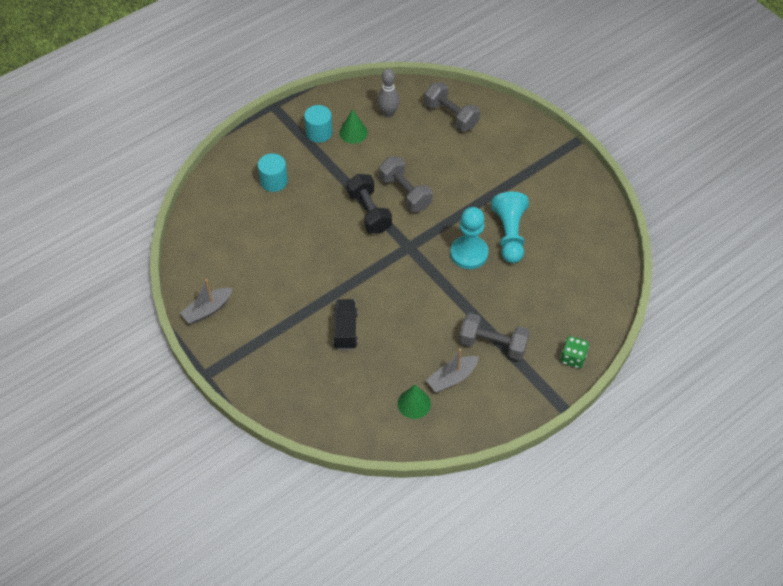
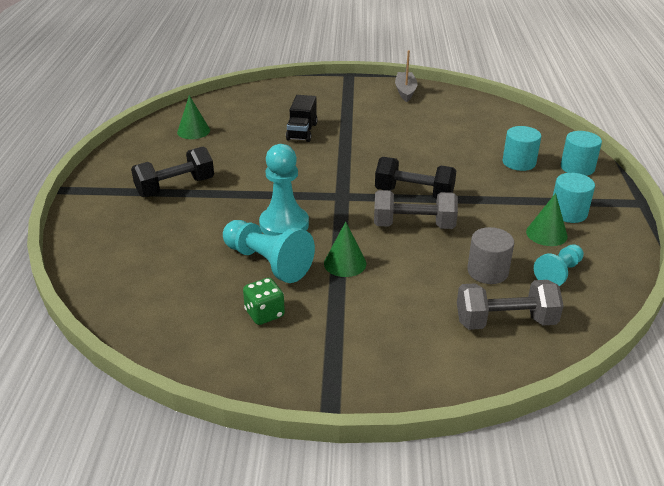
camera: 130 degrees right, 20 degrees down
(253, 150) = (577, 167): none -> turquoise cylinder
(345, 330) = (302, 132): black truck -> black truck turned 60 degrees clockwise
(388, 113) = (558, 273): grey bowling pin -> turquoise pawn
(416, 140) = (487, 271): none -> grey cylinder
(452, 378) = (183, 155): grey boat -> none
(473, 201) = (345, 263): none -> green cone
(493, 344) = (175, 187): grey dumbbell -> black dumbbell
(572, 358) = (89, 220): green dice -> green dice (264, 314)

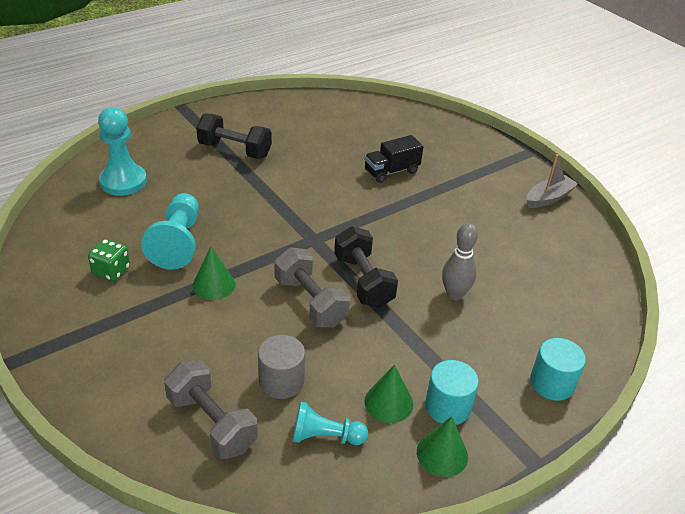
camera: 50 degrees right, 5 degrees up
(193, 131) = (324, 119): green cone -> green cone (442, 454)
(284, 224) = (237, 227): turquoise pawn -> turquoise pawn (123, 181)
(465, 165) = (454, 294): none -> grey bowling pin
(519, 162) = (506, 332): turquoise cylinder -> none

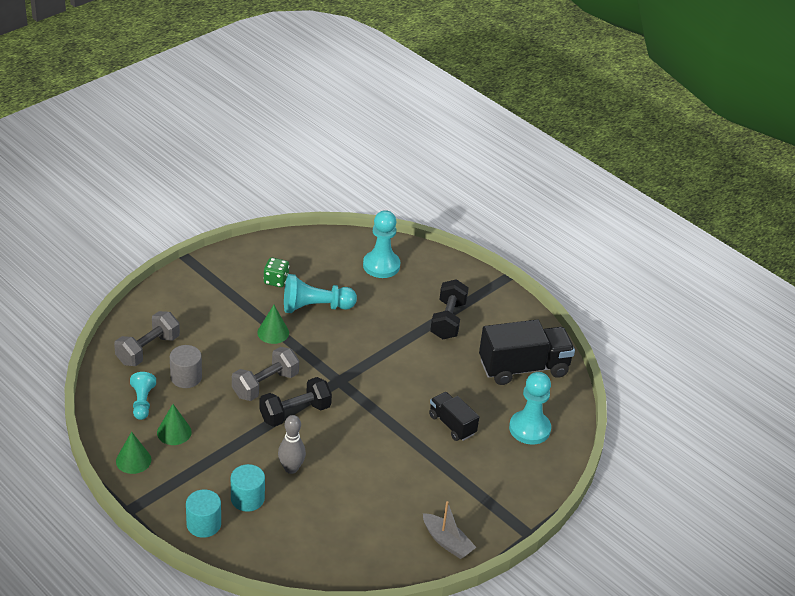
camera: 80 degrees right, 0 degrees up
(317, 118) = (523, 368): none -> black truck
(400, 129) = (529, 429): none -> turquoise pawn
(447, 406) = (174, 463): turquoise cylinder -> turquoise cylinder (247, 499)

